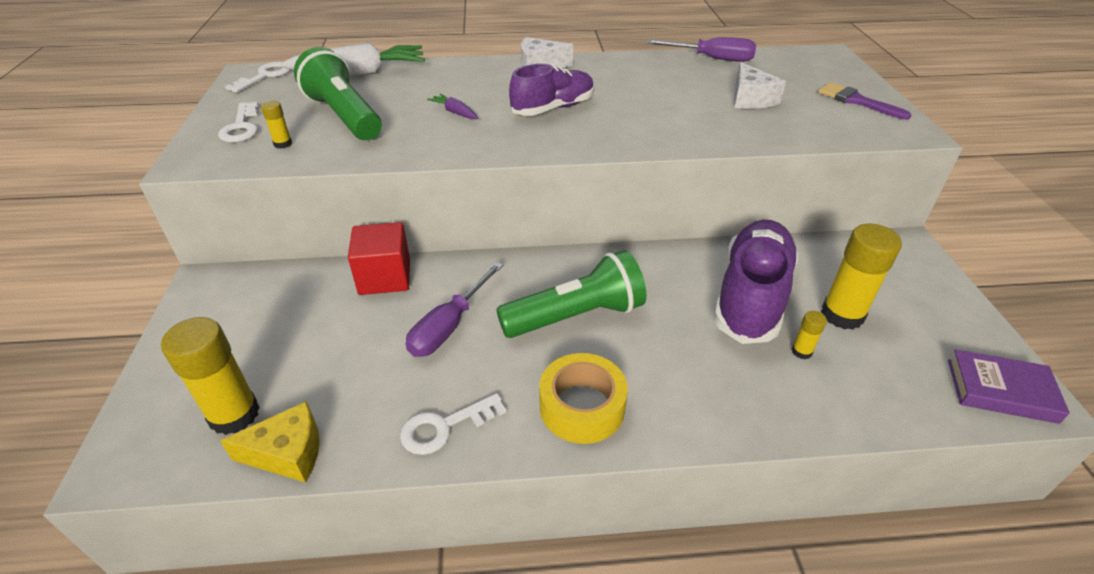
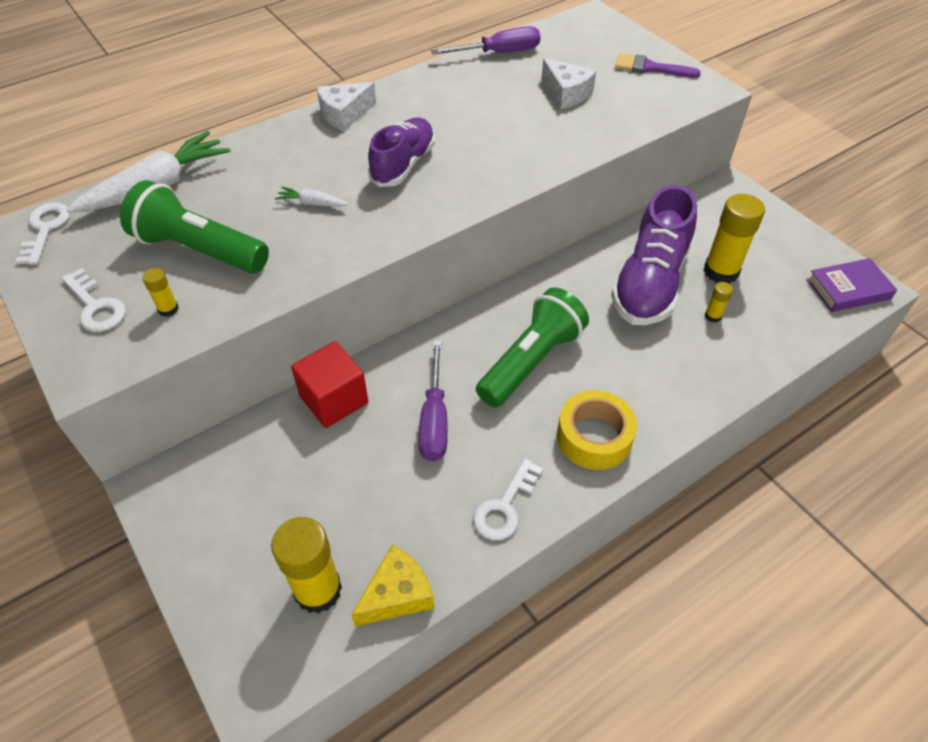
camera: 30 degrees left, 10 degrees up
(455, 112) = (312, 203): purple carrot -> white carrot
(751, 296) = (649, 283): purple shoe -> purple shoe turned 150 degrees counterclockwise

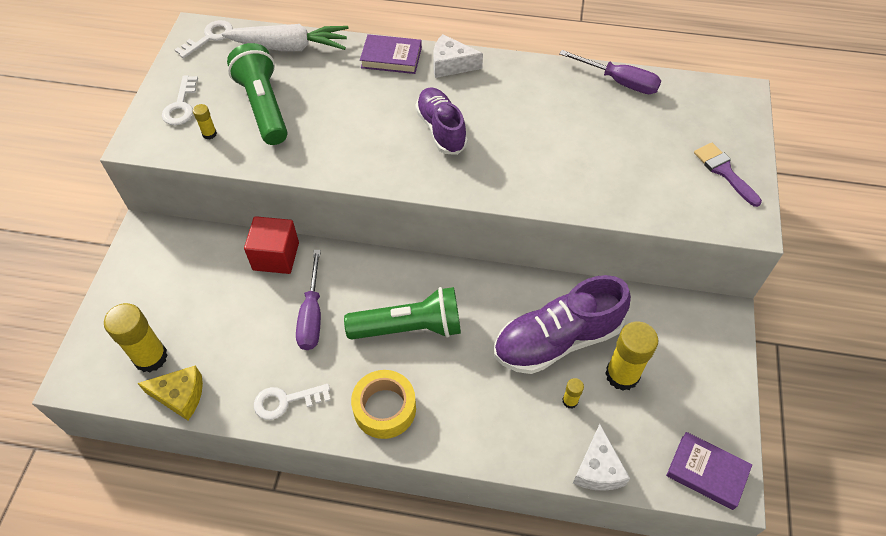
camera: 45 degrees right, 5 degrees up
(279, 139) = (391, 58): none -> purple book
(312, 203) = (355, 119): white carrot -> none
(403, 165) = (441, 129): purple shoe -> purple shoe turned 90 degrees counterclockwise
(434, 419) = (312, 315): purple screwdriver -> purple screwdriver turned 45 degrees counterclockwise
(566, 93) = (624, 149): white cheese -> white cheese (597, 469)

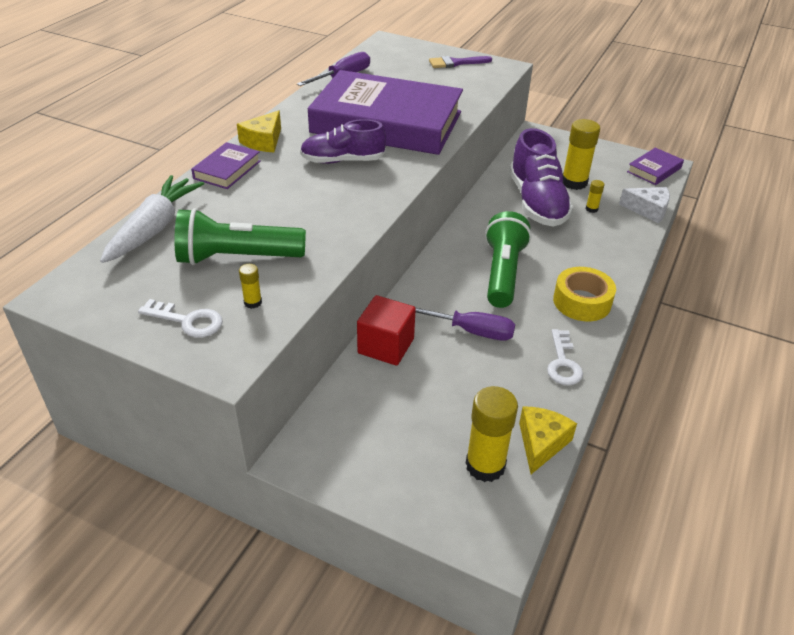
camera: 75 degrees left, 15 degrees down
(209, 37) = (81, 285): white key -> none
(451, 65) = (263, 141): white cheese -> yellow cheese
(535, 143) = (386, 122): none -> purple book

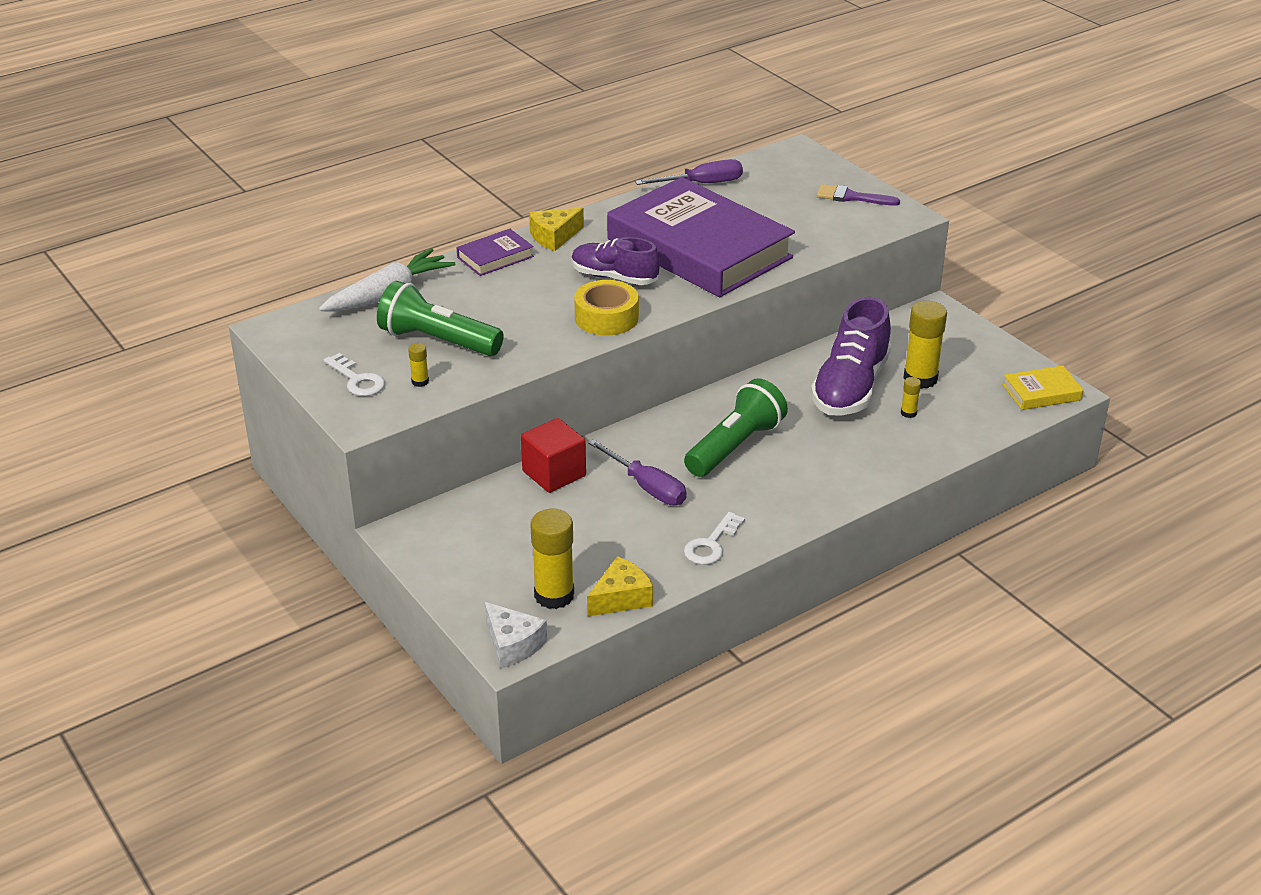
camera: 30 degrees right, 5 degrees down
(582, 302) = (791, 499): yellow tape -> yellow tape (606, 317)
(648, 210) = (978, 434): white cheese -> white cheese (513, 644)
(654, 170) = (1041, 392): purple book -> yellow book

